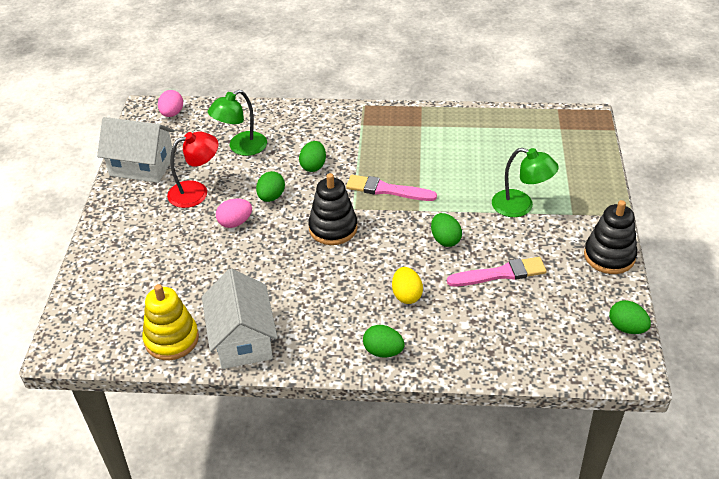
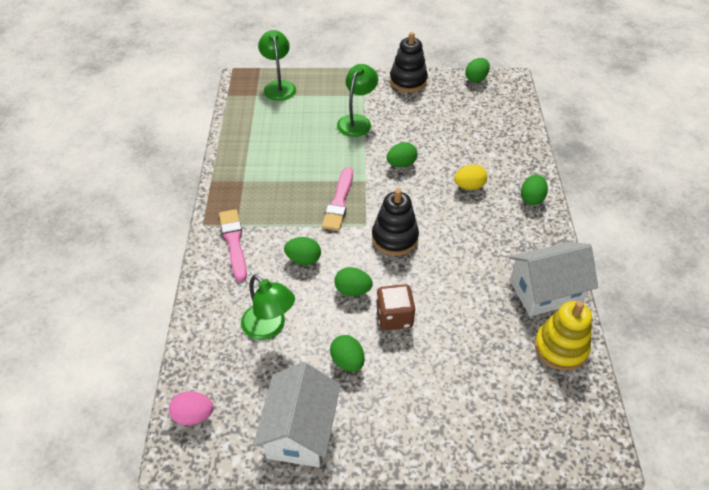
camera: 95 degrees left, 5 degrees up
(196, 192) = (347, 361): red lamp -> green egg
(235, 222) = (394, 317): pink egg -> brown dice
(500, 274) = (435, 134): pink brush -> pink brush (234, 242)
(579, 145) = (279, 86): none -> green lamp

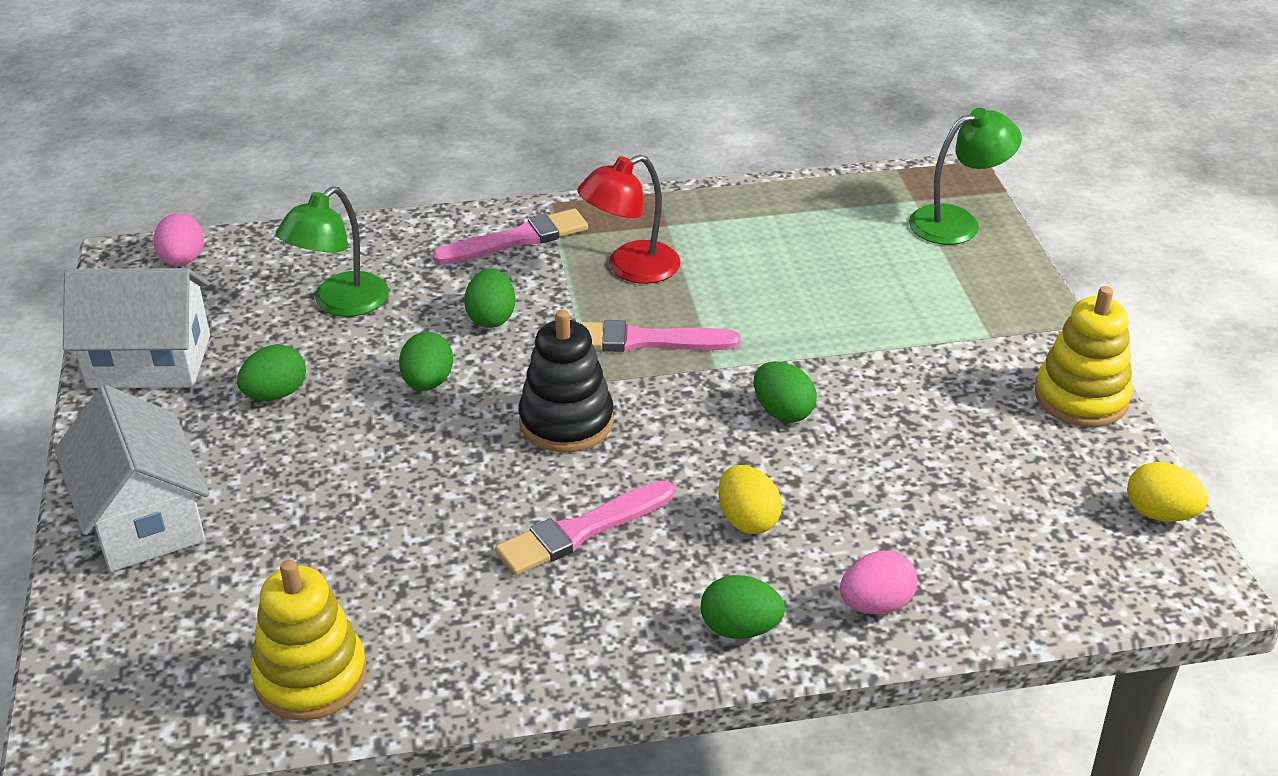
camera: 80 degrees right, 10 degrees down
(277, 199) = (630, 268): none -> red lamp
(357, 121) = (896, 336): green lamp -> none
(394, 317) = (371, 439): brown dice -> none
(408, 81) = (1081, 397): black stacking toy -> yellow stacking toy
(471, 241) = (581, 531): none -> pink brush
(476, 79) = (1160, 513): green egg -> yellow egg
(519, 158) = (875, 604): none -> pink egg
(545, 291) = (457, 653): white house -> white house (144, 519)

